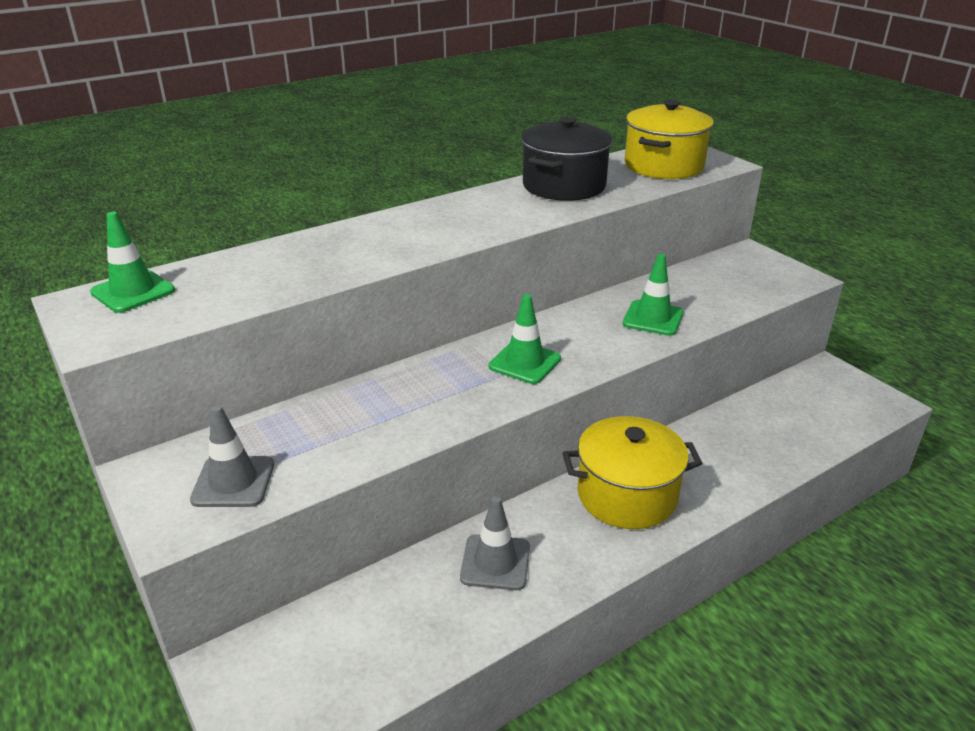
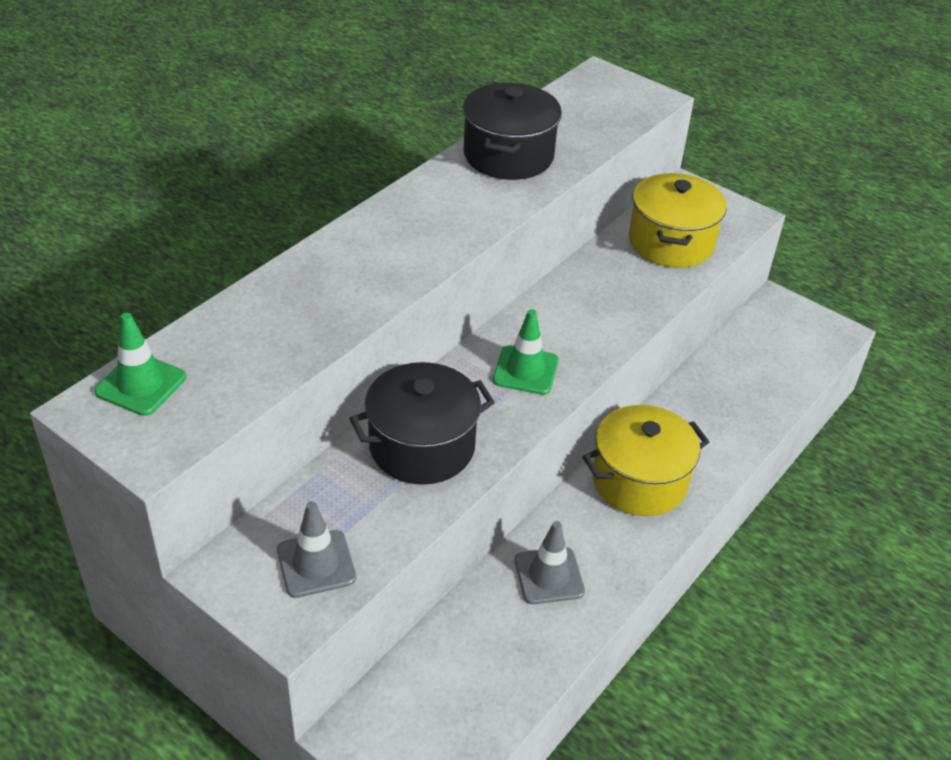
camera: 20 degrees left, 10 degrees up
(392, 405) = (422, 446): none -> black pot
(653, 318) = (625, 292): green traffic cone -> none
(663, 166) = (597, 110): yellow pot -> yellow pot (671, 242)

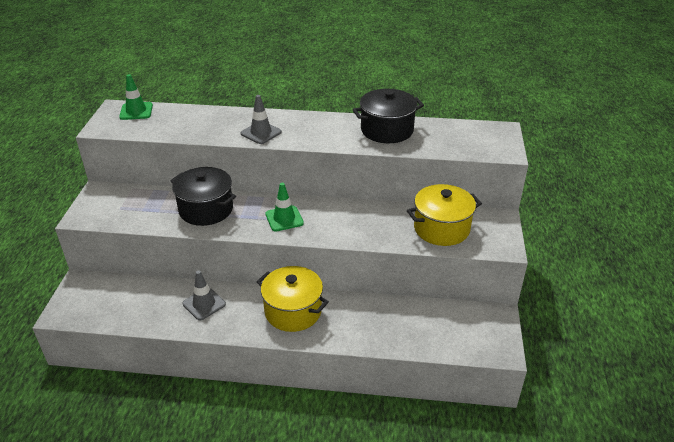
camera: 60 degrees right, 5 degrees down
(316, 564) = (117, 210): grey traffic cone -> grey traffic cone (261, 133)

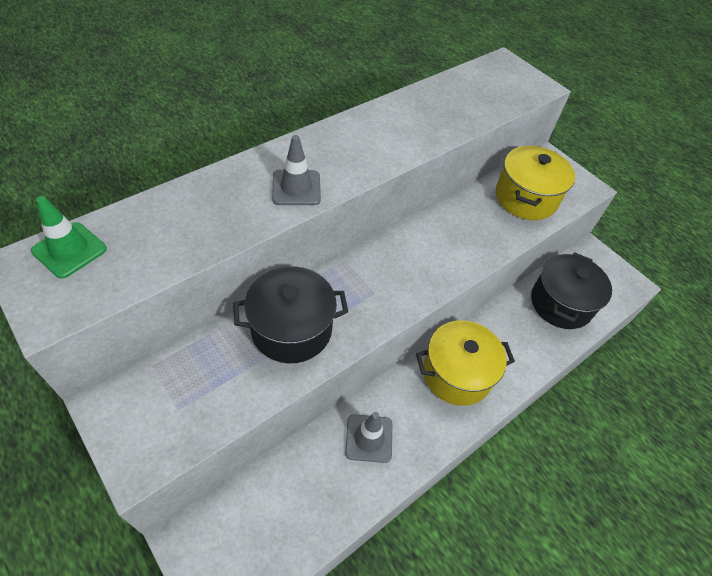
camera: 50 degrees left, 15 degrees up
(284, 219) = (388, 281): green traffic cone -> none
(387, 130) = (417, 112): black pot -> black pot (561, 303)

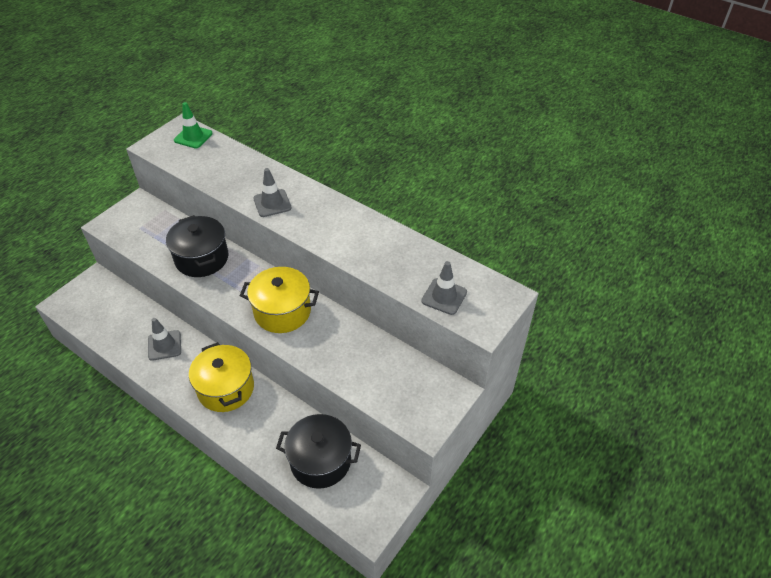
camera: 80 degrees right, 5 degrees down
(499, 97) = (444, 296): none -> grey traffic cone
(525, 198) = (385, 375): yellow pot -> yellow pot (282, 311)

